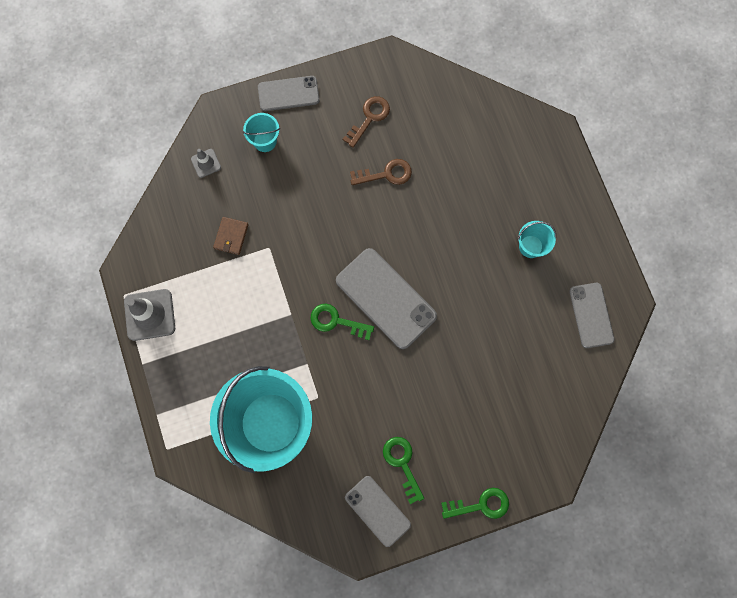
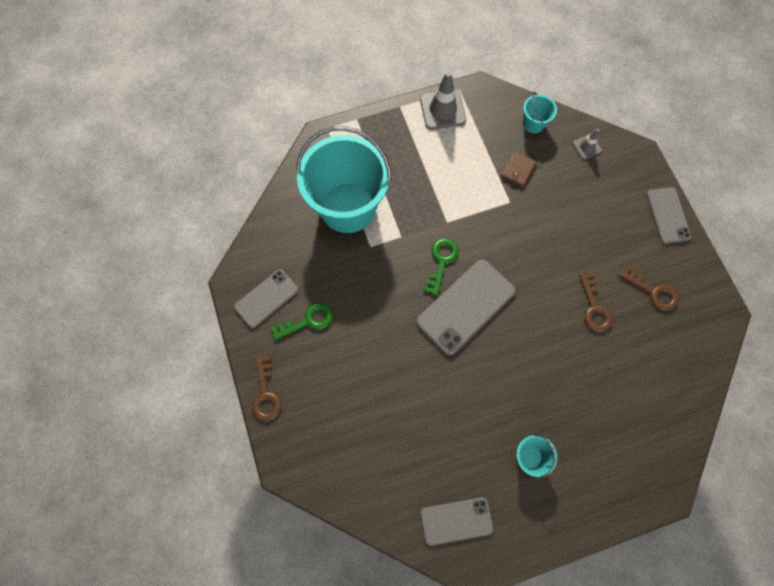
camera: 90 degrees right, 5 degrees down
(231, 236) = (518, 170): brown wallet -> brown wallet turned 75 degrees counterclockwise
(265, 141) = (615, 195): turquoise bucket -> turquoise bucket (533, 124)
(481, 505) = (265, 394): green key -> brown key

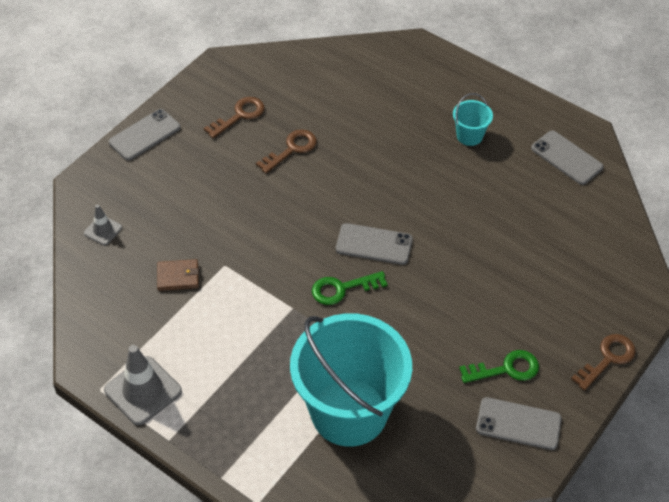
camera: 125 degrees left, 20 degrees down
(308, 321) = (506, 369): green key -> green key turned 135 degrees clockwise
(465, 306) = (374, 244): grey phone -> grey phone, size x0.63
(533, 124) = (103, 291): turquoise bucket -> none
(653, 291) = (240, 115): brown key -> brown key turned 45 degrees clockwise

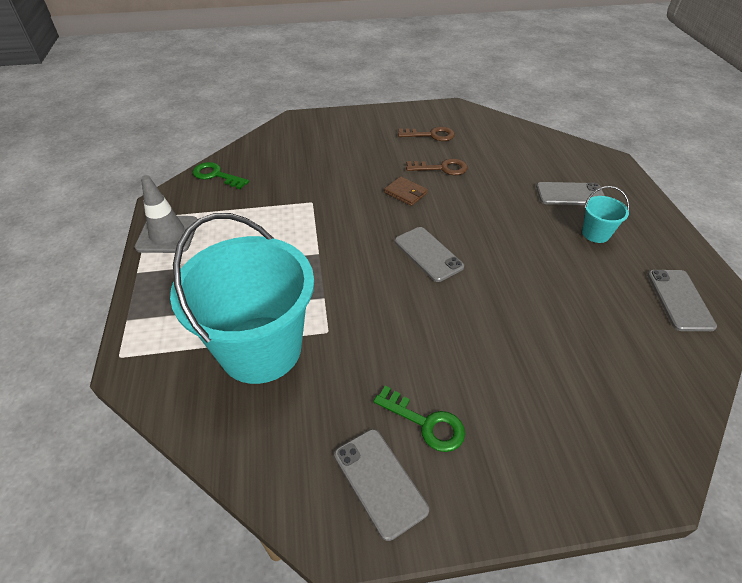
camera: 45 degrees right, 5 degrees down
(103, 230) = (273, 144): grey traffic cone -> none
(145, 135) = (361, 116): grey phone -> grey phone (570, 194)
(178, 276) = (277, 190): brown wallet -> brown wallet (405, 193)
(342, 289) = (367, 265): green key -> green key (216, 175)
(608, 359) = (544, 502): brown key -> none

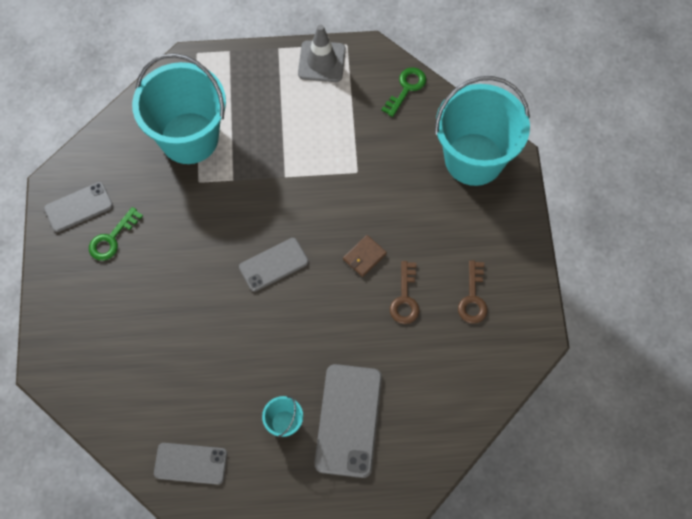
camera: 95 degrees right, 20 degrees up
(298, 137) = (474, 159): none -> turquoise bucket
(570, 194) = (348, 420): grey phone -> grey phone, size x1.60

